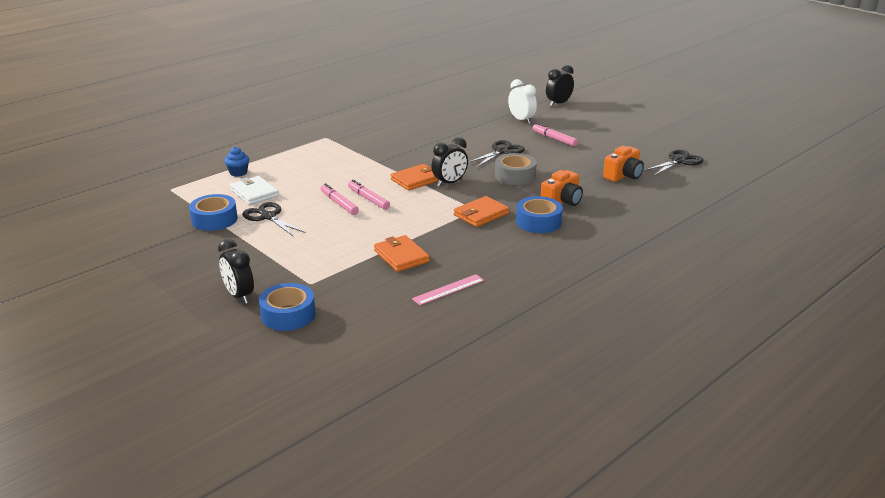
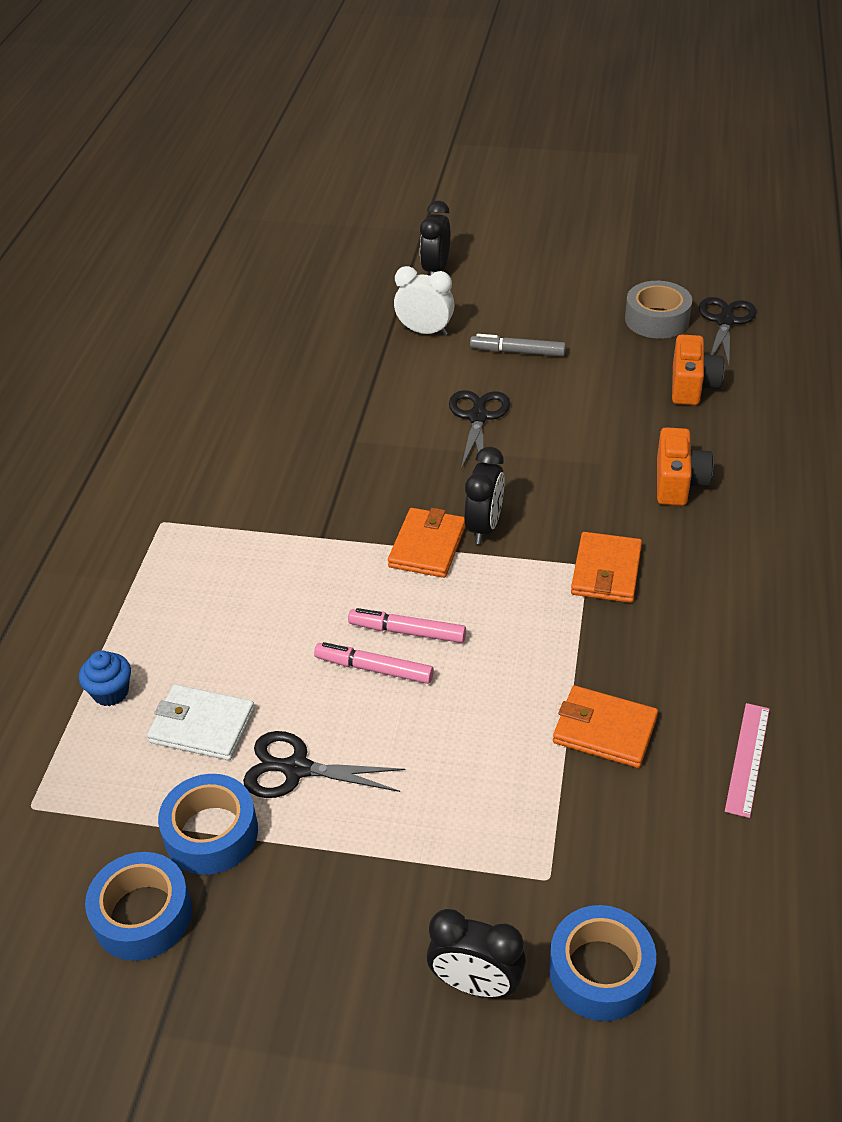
camera: 35 degrees left, 15 degrees up
(515, 176) = (556, 461): grey tape -> grey tape (657, 319)
(538, 222) = (697, 543): blue tape -> blue tape (142, 915)
(554, 139) = (517, 352): pink marker -> grey marker

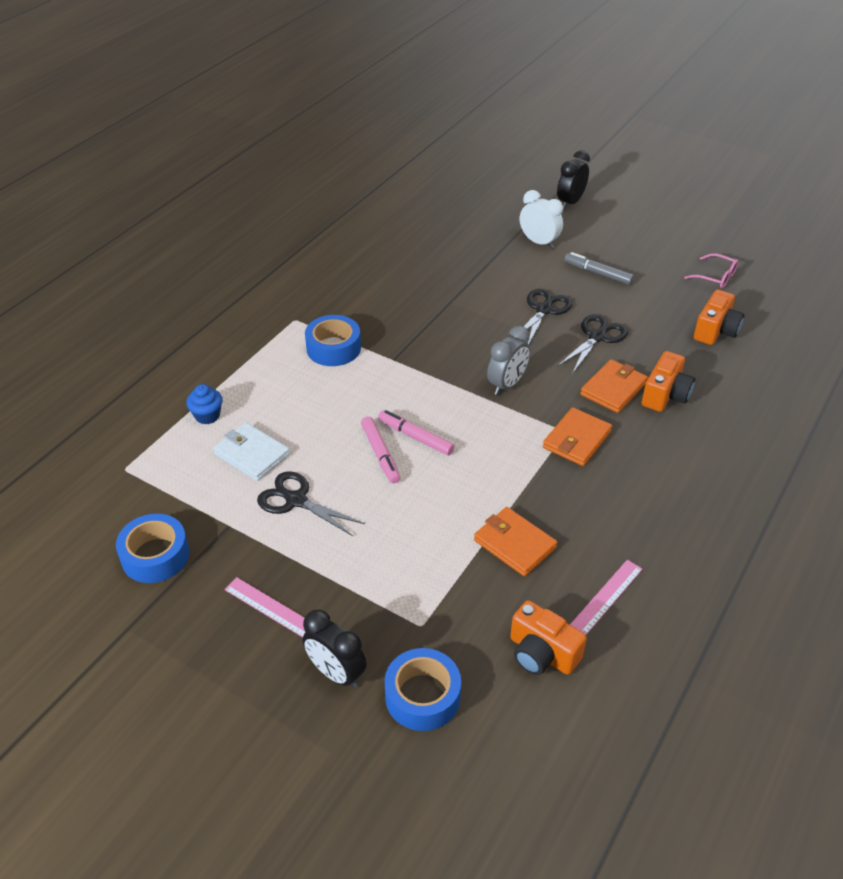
camera: 20 degrees right, 0 degrees up
(211, 833) = (222, 521): blue tape -> blue tape (333, 348)
(342, 929) = (270, 608): none -> pink ruler
(374, 669) = (380, 454): pink marker -> pink marker turned 150 degrees counterclockwise
(427, 546) = (460, 386): orange wallet -> orange wallet (613, 389)
(484, 527) = (507, 384): black clock -> grey clock
(657, 319) = (716, 277): grey tape -> pink glasses
(712, 859) = (542, 653): none -> orange camera
(725, 321) = (769, 292): black scissors -> black scissors (597, 337)

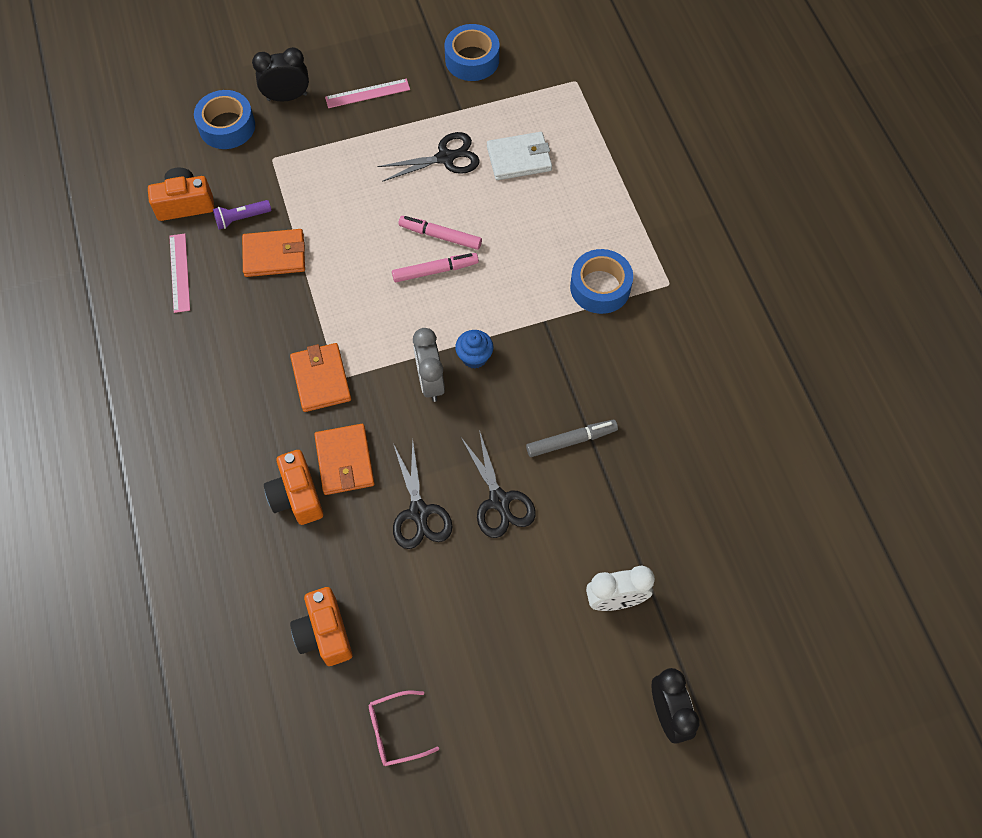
camera: 130 degrees right, 20 degrees up
(207, 416) = (590, 155): blue cupcake -> blue cupcake (474, 357)
(507, 596) = (241, 218): none -> purple flashlight
(598, 273) = (510, 609): grey marker -> grey marker (571, 441)

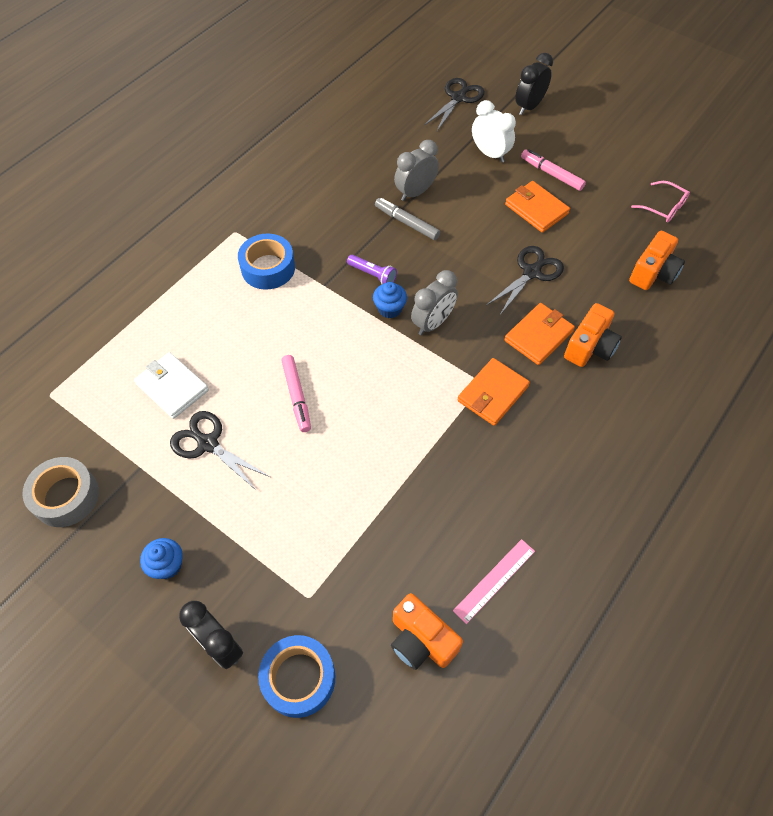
camera: 125 degrees left, 5 degrees down
(241, 218) = (397, 571): purple flashlight -> purple flashlight (373, 275)
(274, 255) = (413, 511): orange wallet -> orange wallet (536, 209)
(367, 93) = (167, 565): pink ruler -> blue cupcake
(435, 271) = (334, 379): pink marker -> pink marker (551, 174)
(472, 60) = (66, 496): blue tape -> grey tape
(499, 501) = (483, 236): black scissors -> black scissors (458, 98)
(609, 477) = (415, 192): none -> grey clock

